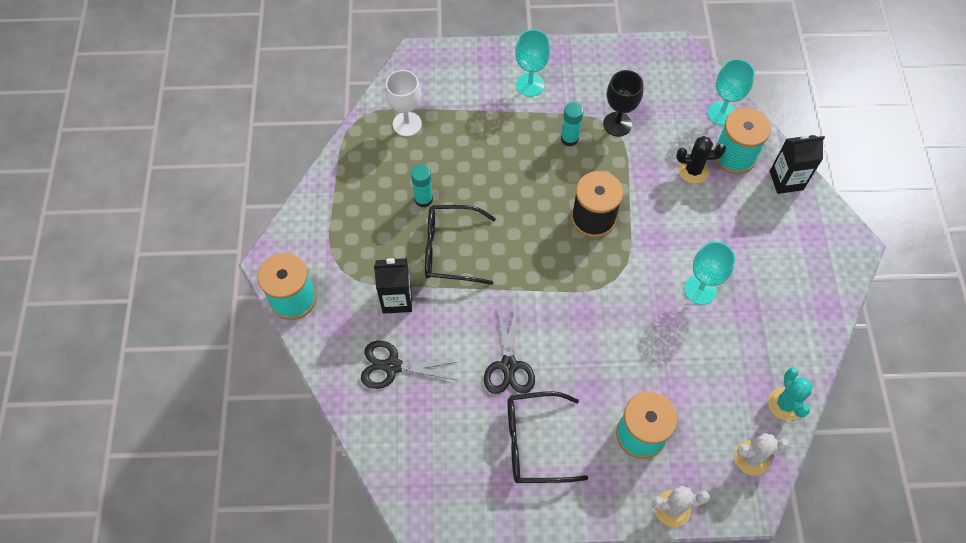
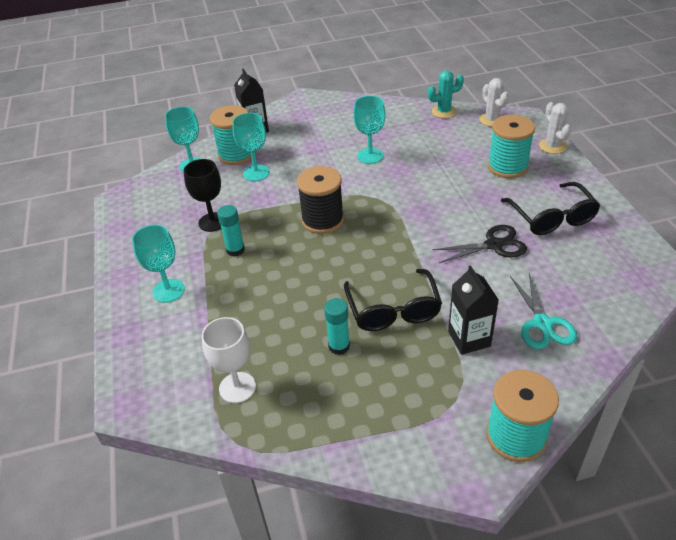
camera: 100 degrees left, 20 degrees down
(392, 366) = (542, 323): black scissors -> turquoise scissors
(693, 170) = (256, 173): black cactus -> turquoise goblet

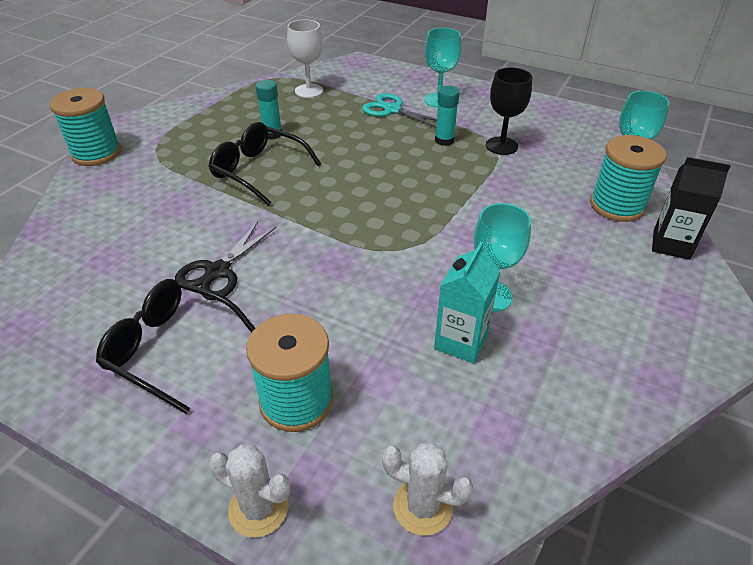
camera: 130 degrees right, 0 degrees up
(256, 173) = (559, 201): turquoise goblet -> none
(322, 220) = (417, 198): black spool -> none
(410, 149) = (461, 341): none -> turquoise carton
(444, 112) = (521, 464): turquoise cactus -> none
(469, 339) = (175, 184): black carton -> none
(542, 323) = (114, 226): turquoise scissors -> turquoise scissors (392, 110)

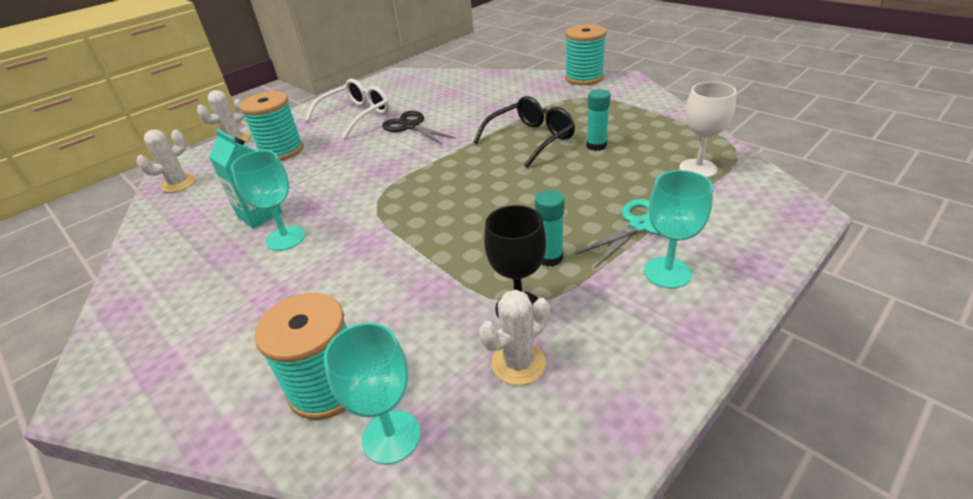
camera: 110 degrees right, 5 degrees down
(170, 348) = (356, 115): black glasses -> white glasses
(544, 140) = (518, 363): none -> white cactus
(671, 244) = (224, 410): black carton -> none

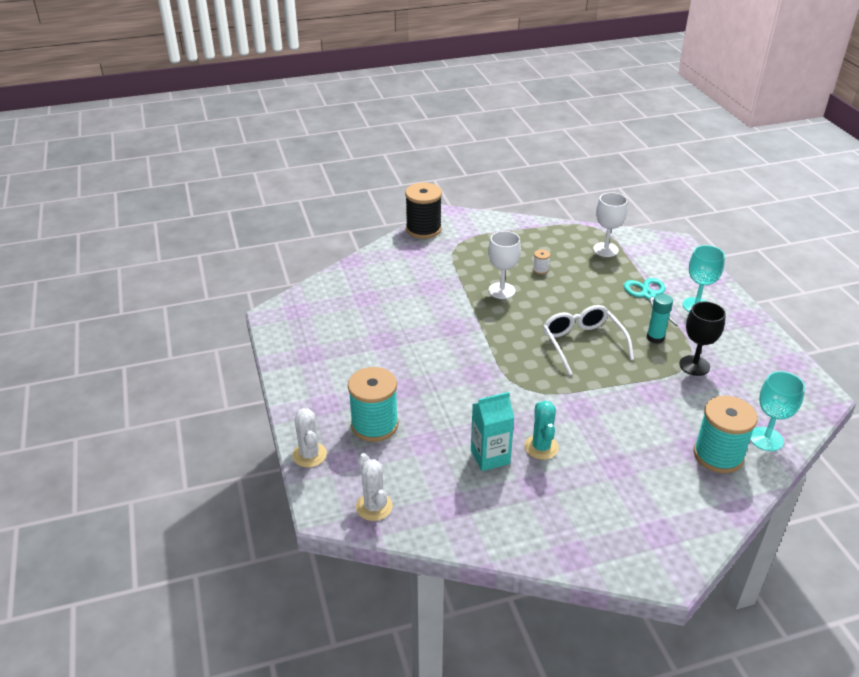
camera: 65 degrees left, 0 degrees up
(285, 238) = (541, 447): turquoise goblet -> turquoise cactus
(356, 115) = (347, 363): white glasses -> white glasses (582, 343)
(411, 126) = (411, 338): black scissors -> none
(518, 363) = (737, 380): white cactus -> none
(531, 139) = (501, 291): black glasses -> white goblet
(584, 78) = (423, 229): turquoise spool -> black spool
(596, 146) = (540, 270): turquoise glue stick -> white spool

